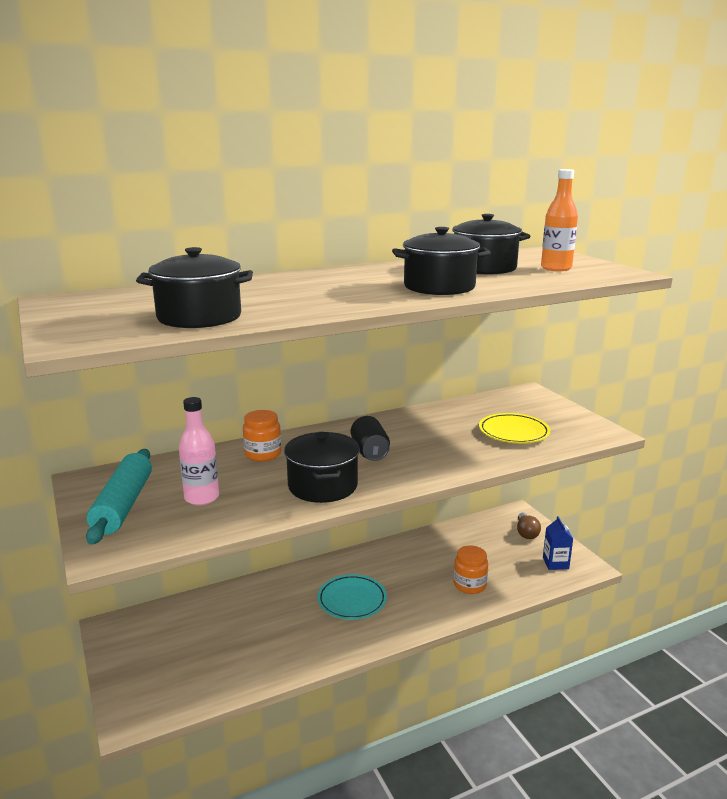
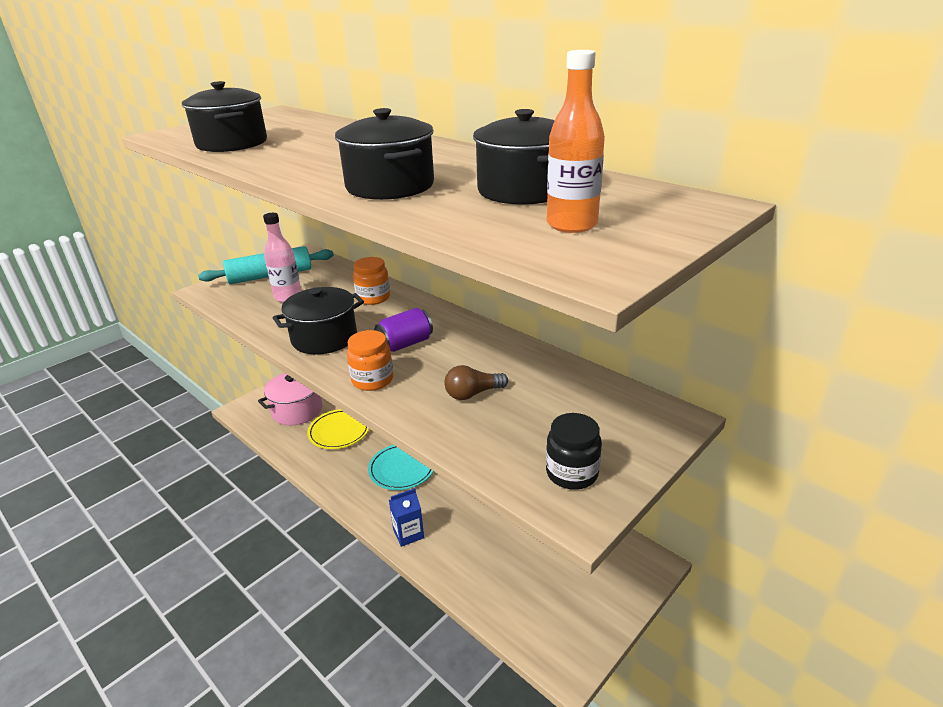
camera: 70 degrees right, 10 degrees up
(185, 663) = (297, 410): none -> pink pot
(370, 452) = (405, 344): black can -> purple can
(469, 585) = (466, 548): orange jar -> orange jar (372, 380)
(513, 432) = (517, 425): yellow plate -> yellow plate (339, 432)
(526, 533) = (607, 582): brown light bulb -> brown light bulb (472, 394)
(555, 563) = (555, 625): blue carton -> blue carton (408, 534)
(570, 427) = (572, 473): none -> black jar

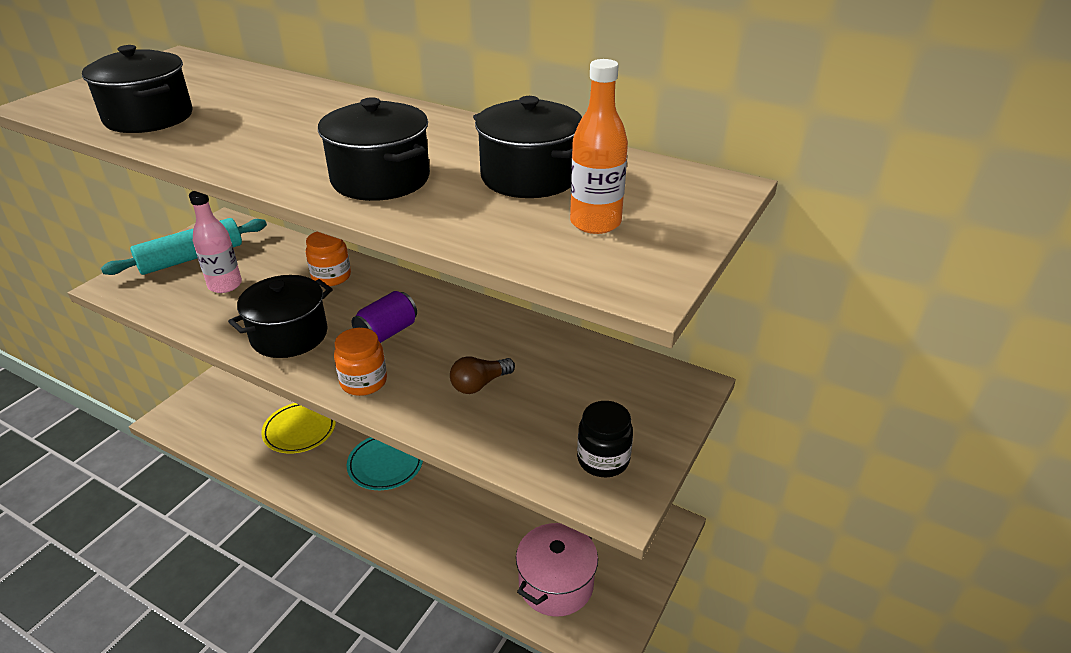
camera: 15 degrees left, 5 degrees up
(297, 410) = (240, 411): pink pot -> pink pot (556, 584)
(408, 534) = (411, 536): blue carton -> none

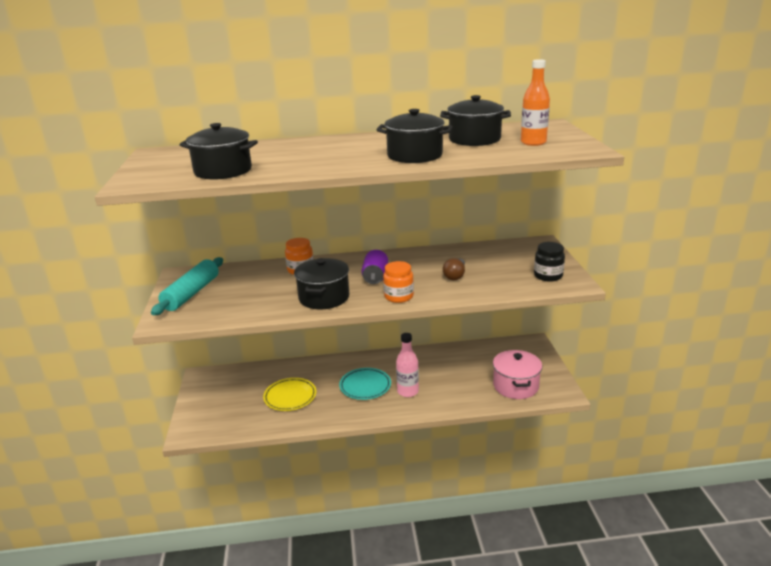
camera: 35 degrees left, 10 degrees down
(225, 285) = (241, 295): pink bottle -> pink bottle (408, 391)

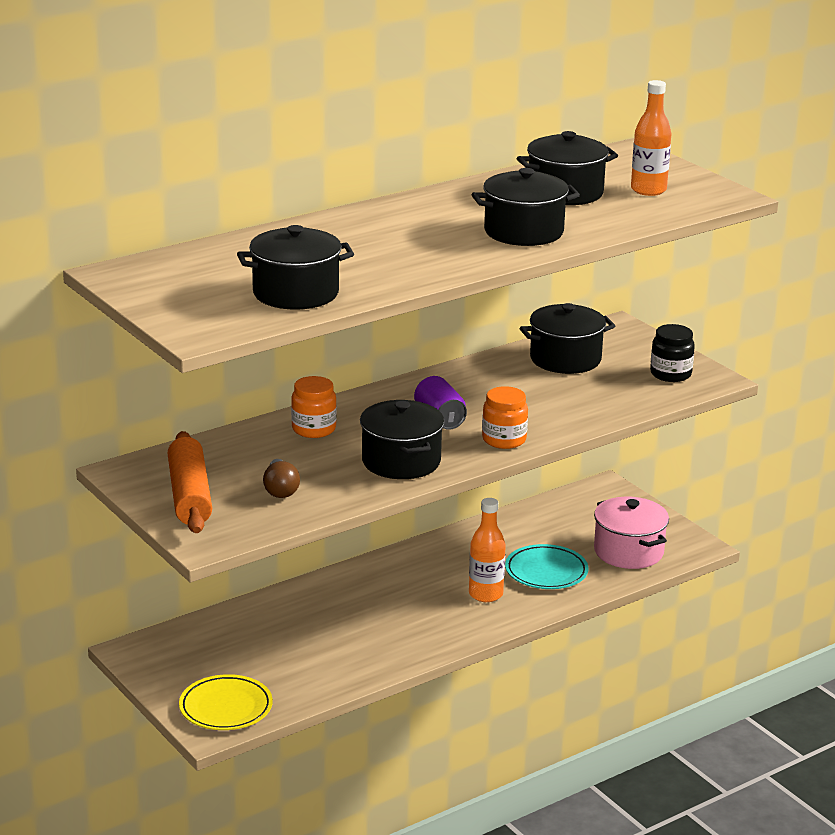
camera: 30 degrees left, 0 degrees up
(192, 293) = (190, 495): turquoise rolling pin -> orange rolling pin
(290, 397) = (316, 644): yellow plate -> yellow plate (226, 707)
(365, 386) = (416, 602): turquoise plate -> turquoise plate (546, 571)
(408, 391) = (485, 594): pink bottle -> orange bottle
(455, 276) = (549, 396): brown light bulb -> brown light bulb (280, 489)
(488, 256) = (565, 359): none -> black pot

